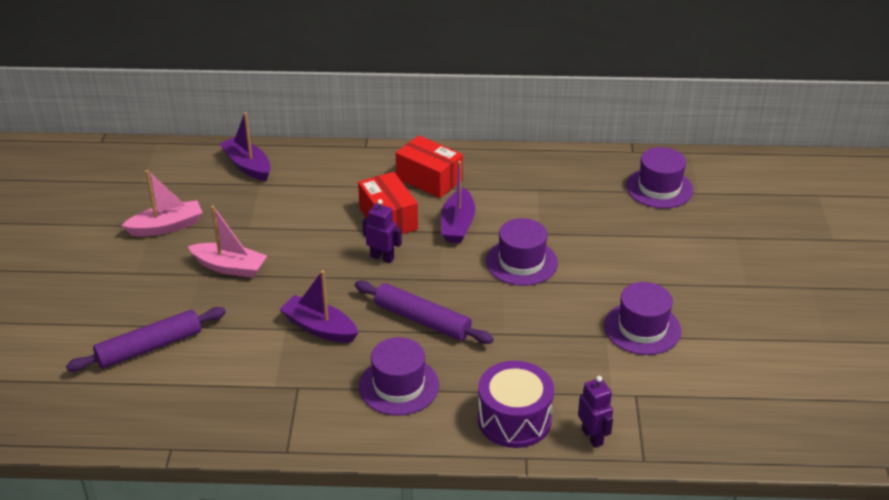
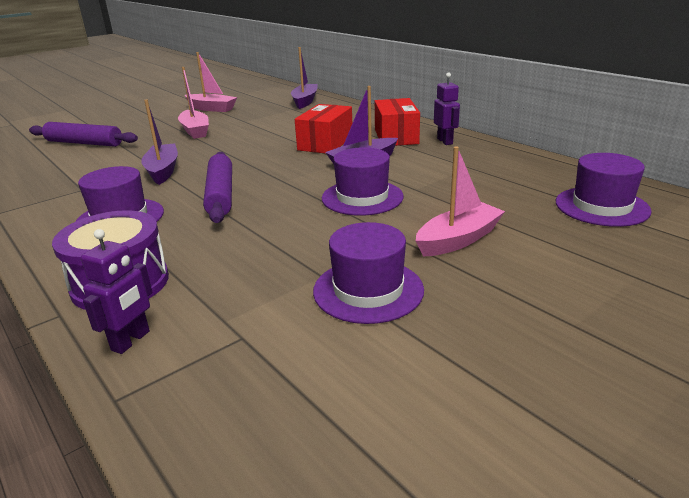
camera: 50 degrees right, 10 degrees down
(382, 257) = (277, 157): purple robot -> purple robot (445, 141)
(629, 263) = (458, 240): none -> pink boat

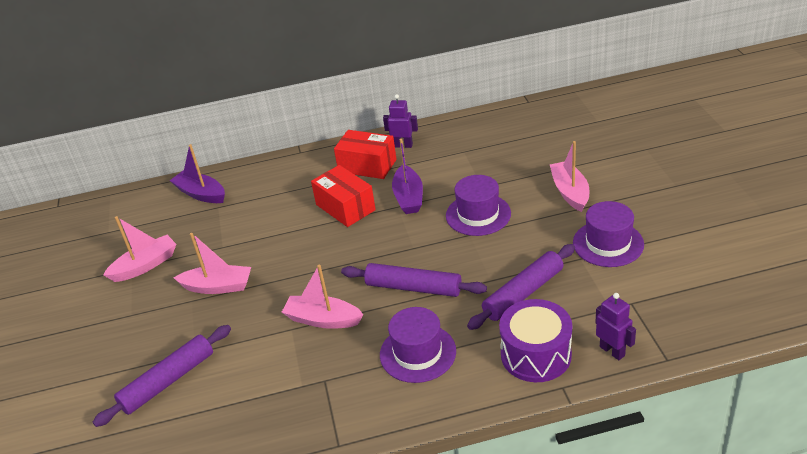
camera: 60 degrees left, 10 degrees up
(163, 171) = (323, 319): purple boat -> pink boat
(233, 252) = (523, 293): none -> purple rolling pin
(601, 206) = (564, 125): purple hat -> none

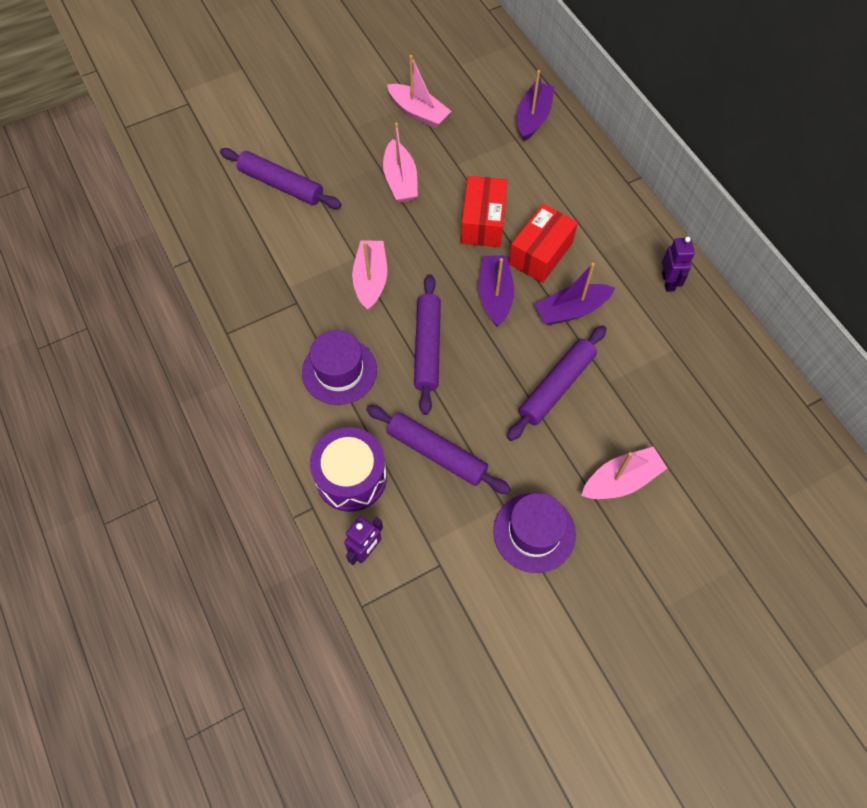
camera: 70 degrees right, 25 degrees up
(367, 166) = (619, 255): red box -> red box (483, 222)
(376, 239) = (495, 295): none -> purple boat
(478, 214) = (556, 387): purple hat -> purple rolling pin

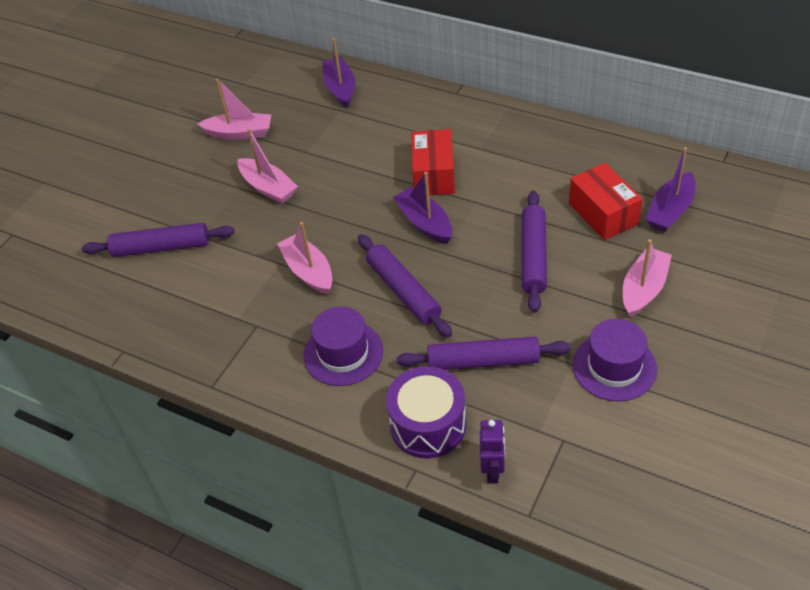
camera: 30 degrees left, 15 degrees down
(483, 222) = (366, 179): red box -> red box (603, 213)
(571, 310) = (495, 199): purple boat -> purple boat (670, 211)
(668, 282) = (549, 139): purple robot -> none

